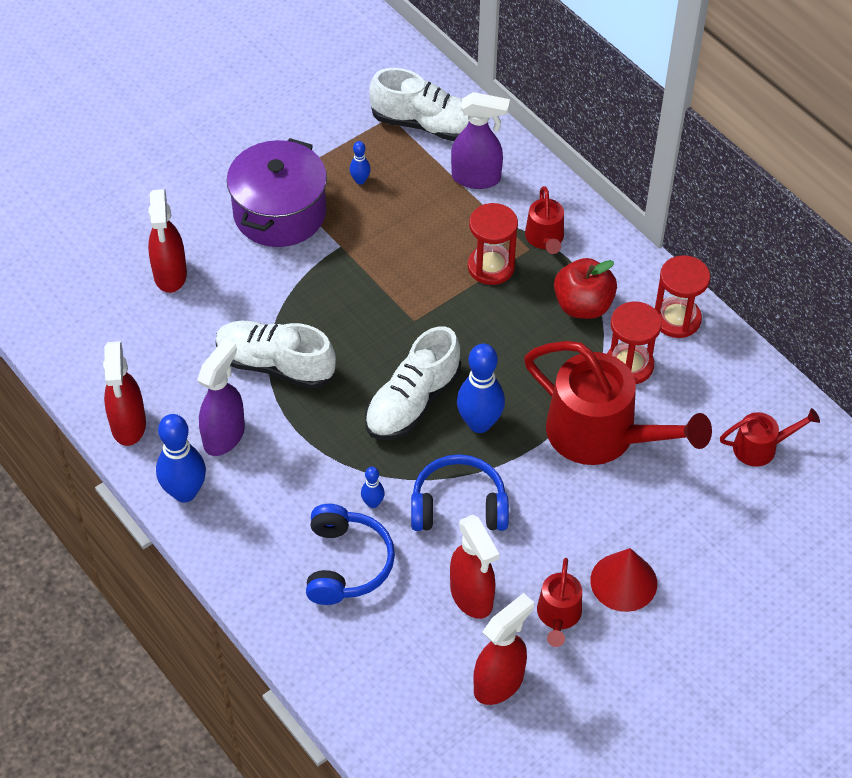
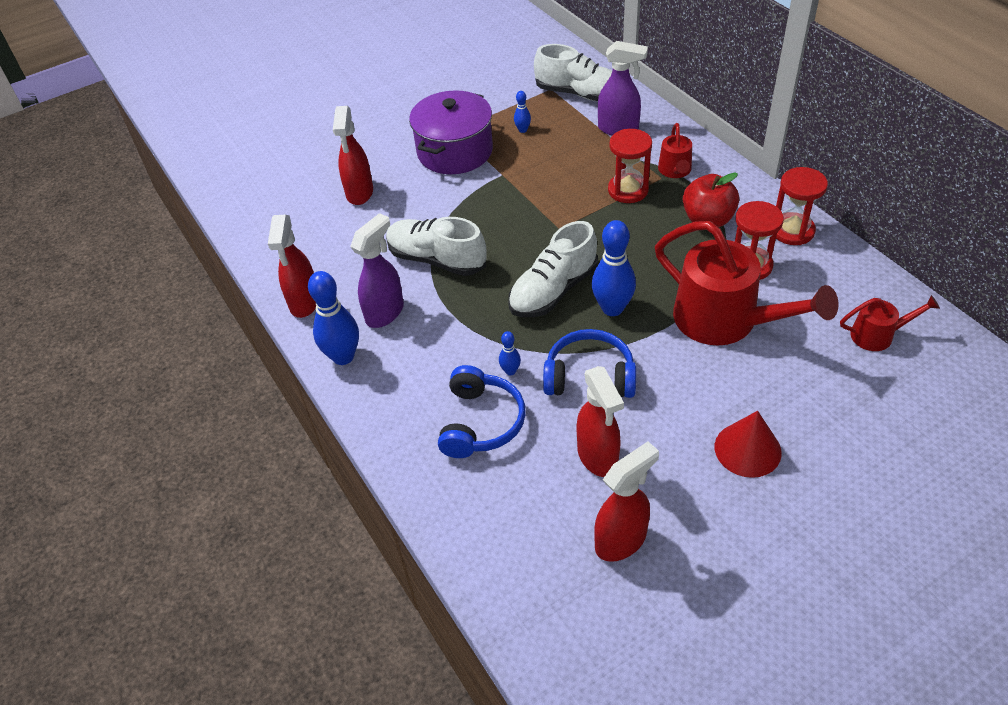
camera: 10 degrees right, 5 degrees down
(558, 616) = (682, 478): red watering can -> none

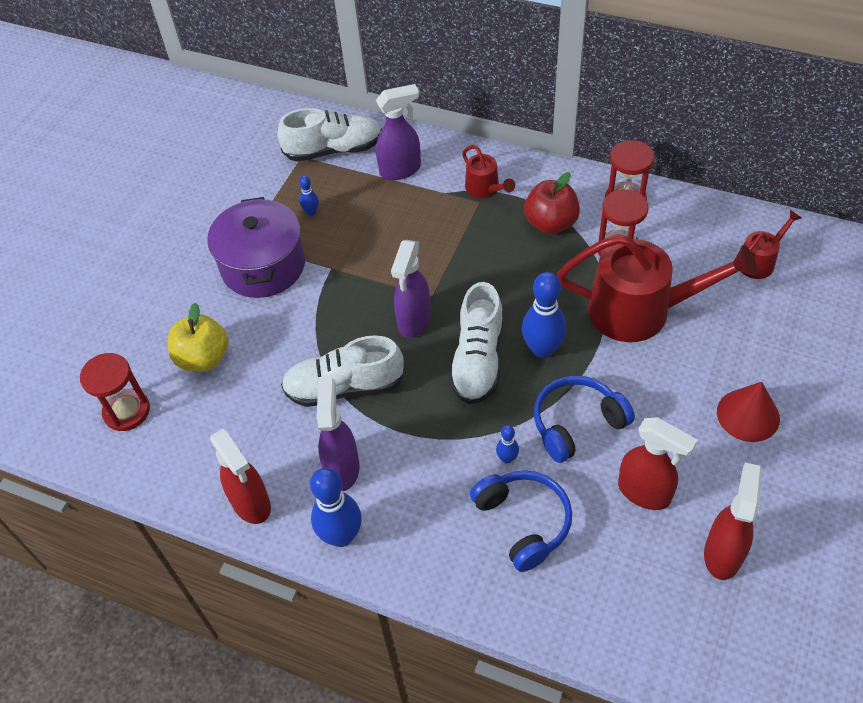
camera: 35 degrees left, 5 degrees up
(359, 193) = (203, 358): red spray bottle -> yellow apple
(529, 239) = (414, 321): none -> purple spray bottle
(628, 190) = (460, 228): red hourglass -> red hourglass (127, 411)

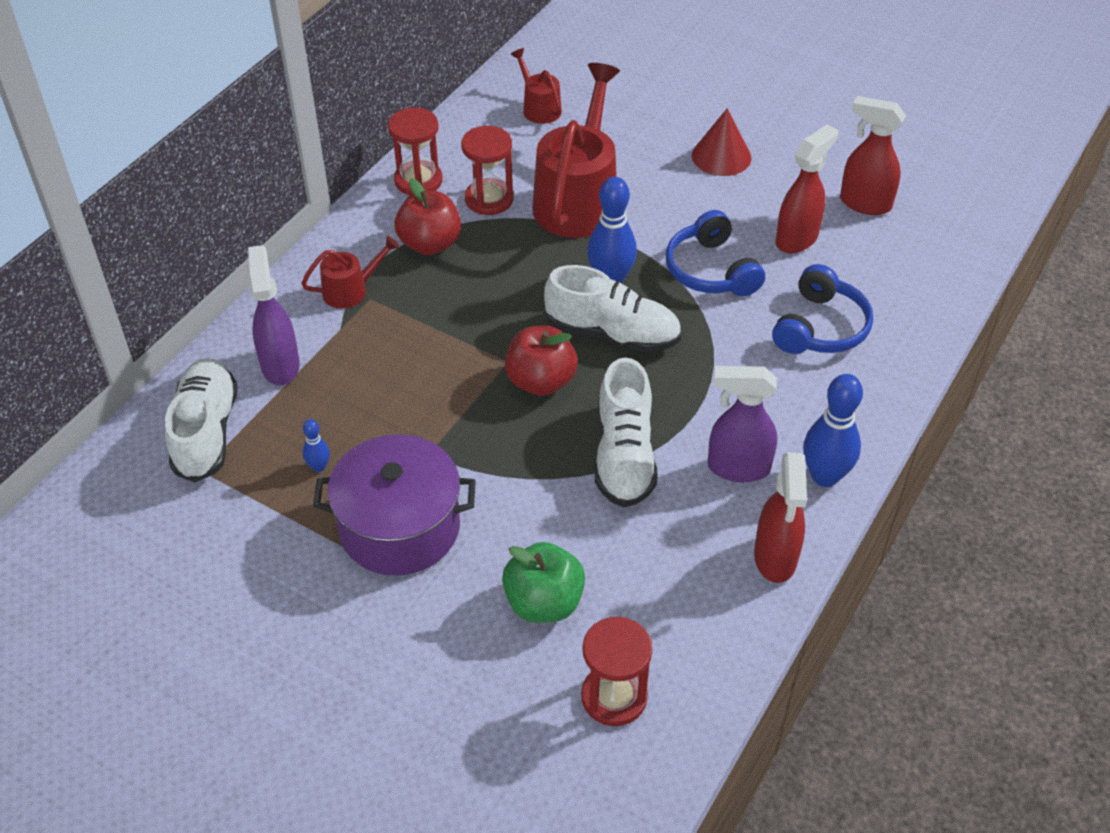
camera: 85 degrees left, 5 degrees down
(203, 358) = (544, 603): yellow apple -> green apple
(251, 504) = (775, 558): red spray bottle -> red spray bottle turned 120 degrees clockwise
(414, 321) = (541, 381): purple spray bottle -> red apple
(507, 458) = (745, 329): blue bowling pin -> none
(524, 522) = (820, 327): blue headphones -> blue headphones turned 135 degrees clockwise

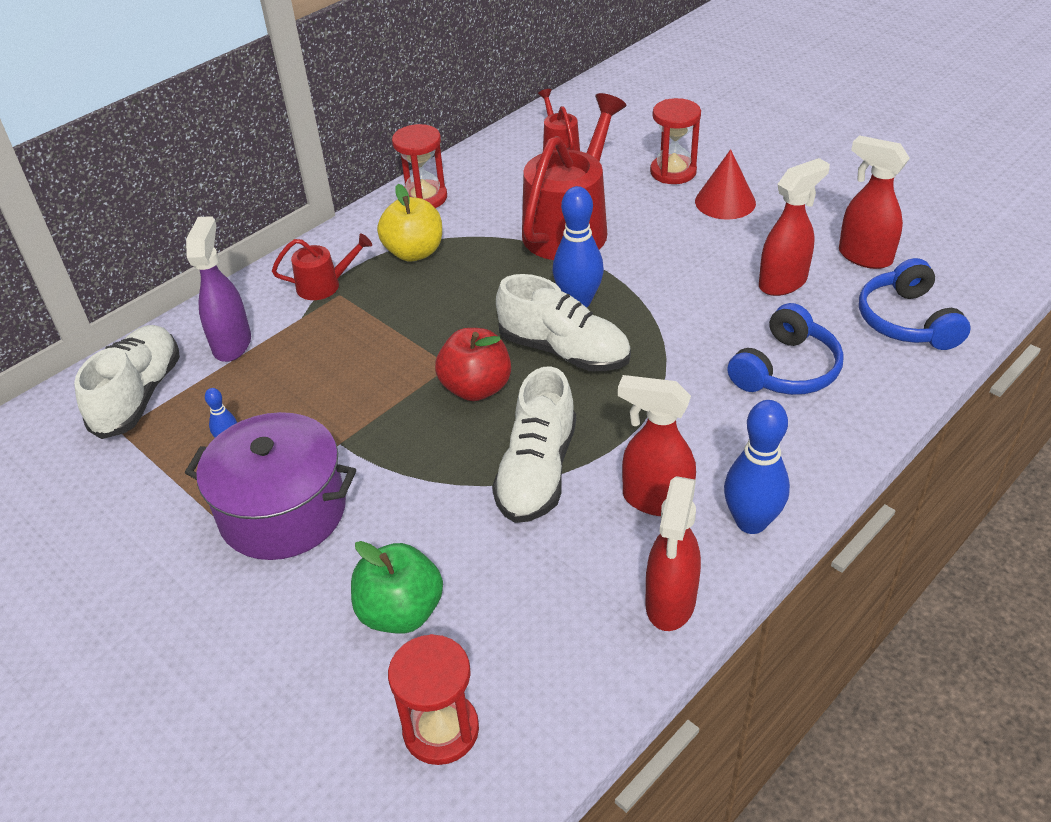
camera: 15 degrees right, 5 degrees down
(430, 244) = (414, 252): red apple -> yellow apple
(489, 199) = (484, 219): red hourglass -> red hourglass (673, 172)
(710, 270) = (683, 303): blue headphones -> blue headphones (906, 321)
(737, 468) = (655, 500): purple spray bottle -> red spray bottle

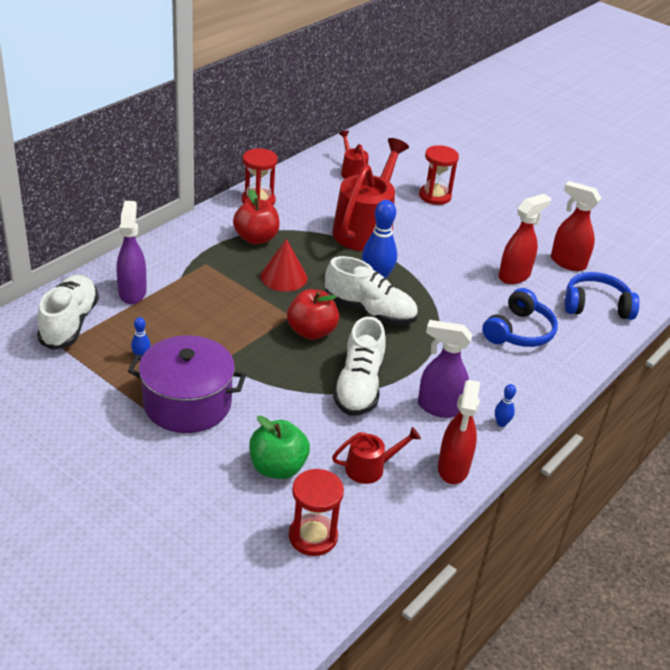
camera: 10 degrees left, 5 degrees down
(325, 285) = (194, 256): red watering can -> red watering can (370, 468)
(414, 252) = (256, 238): yellow apple -> red apple
(655, 500) = (439, 407): red spray bottle -> purple spray bottle
(725, 202) = (472, 219): red cone -> red cone (284, 277)
(751, 522) = (501, 423): blue bowling pin -> blue bowling pin, size x0.48
(906, 321) = (596, 305): blue headphones -> blue headphones turned 105 degrees clockwise

